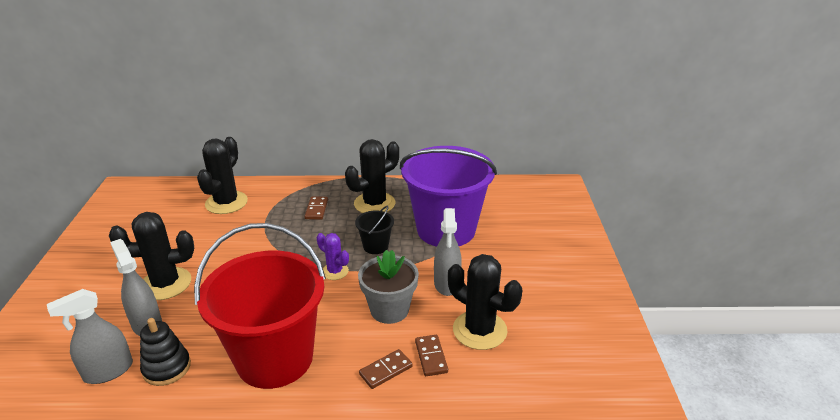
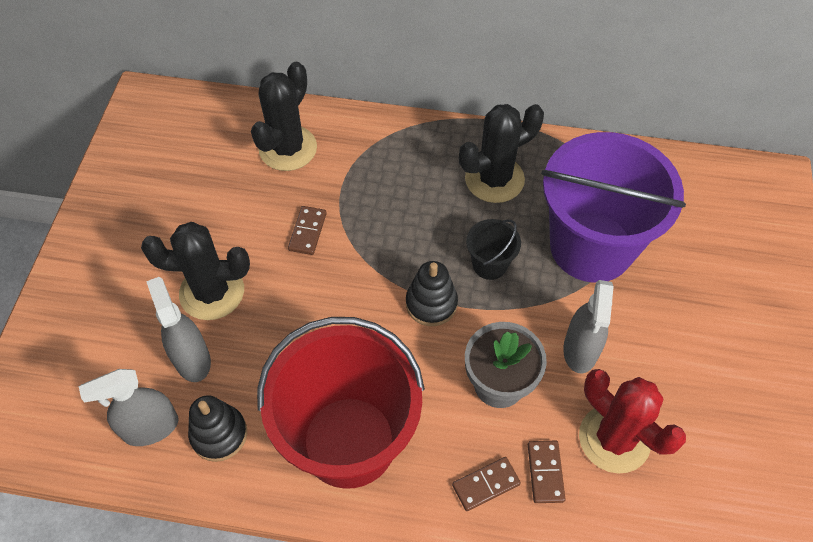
camera: 10 degrees right, 25 degrees up
(316, 209) = (412, 179): brown domino -> brown domino (308, 232)
(335, 271) = (431, 303): purple cactus -> black stacking toy
(479, 330) = (614, 439): black cactus -> red cactus

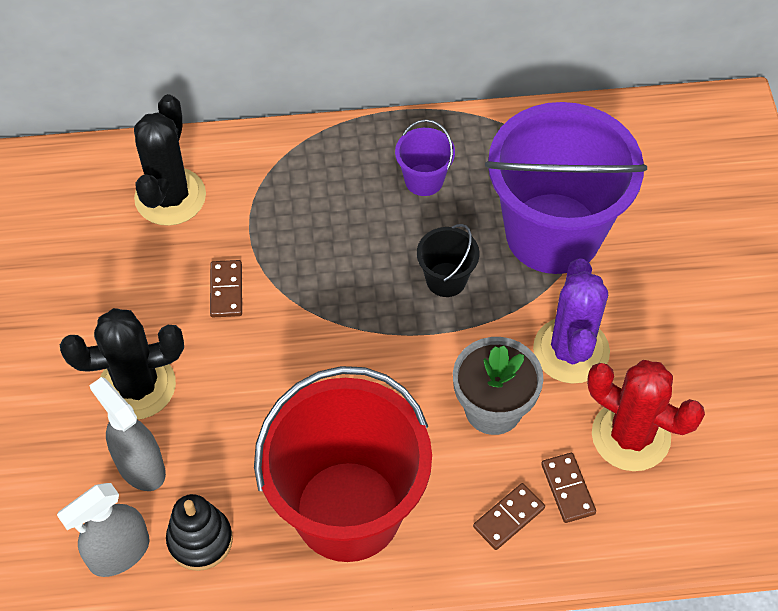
camera: 15 degrees left, 0 degrees up
(431, 303) = (393, 339): black stacking toy -> none
(494, 179) = (424, 180): black cactus -> purple bucket
(580, 350) = (571, 350): grey spray bottle -> purple cactus

